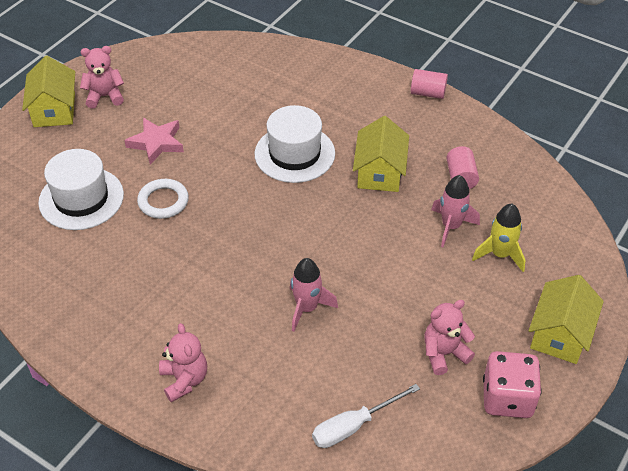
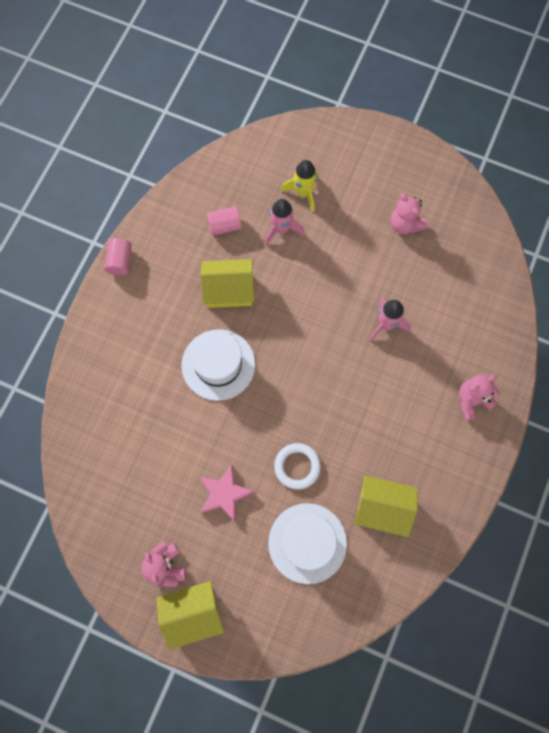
camera: 100 degrees left, 25 degrees up
(353, 426) = (479, 277): white screwdriver -> none
(507, 398) = (432, 182): pink dice -> none
(560, 334) = (370, 151): yellow house -> yellow house (382, 508)

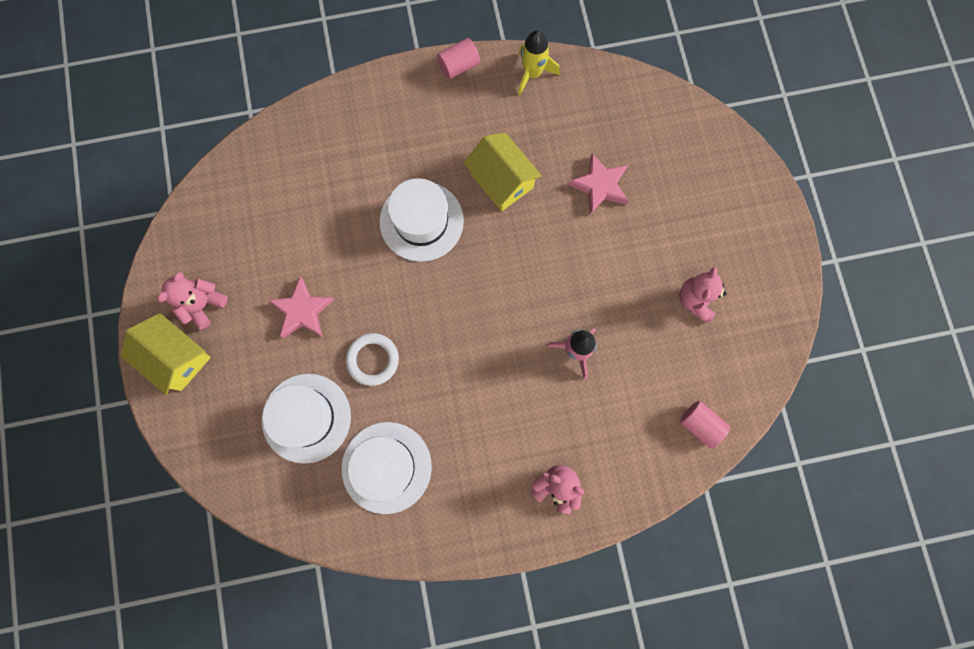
camera: 55 degrees right, 5 degrees up
(224, 226) = (563, 132): pink cylinder -> pink cylinder (700, 424)
(281, 229) = (600, 186): pink rocket -> pink star
(303, 192) = (655, 180): yellow rocket -> yellow rocket (532, 73)
(382, 508) = (386, 467): yellow house -> white hat

